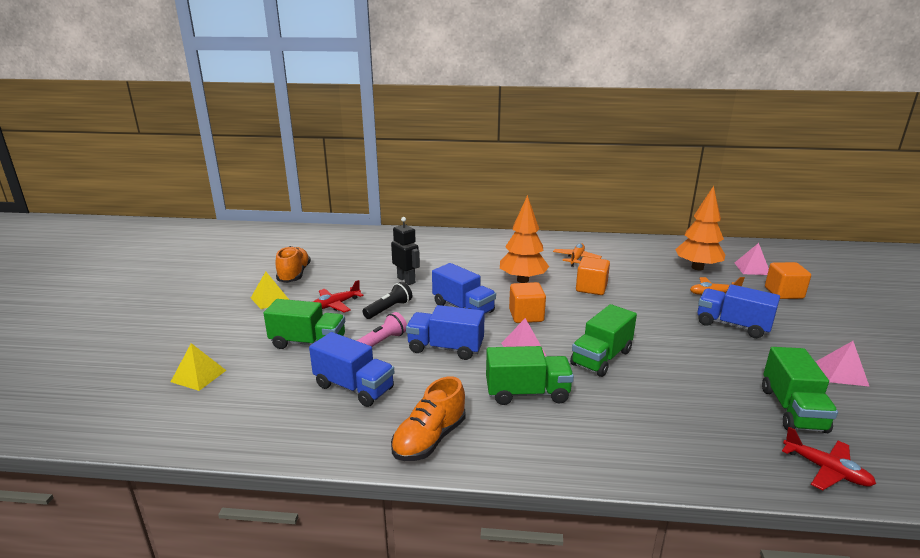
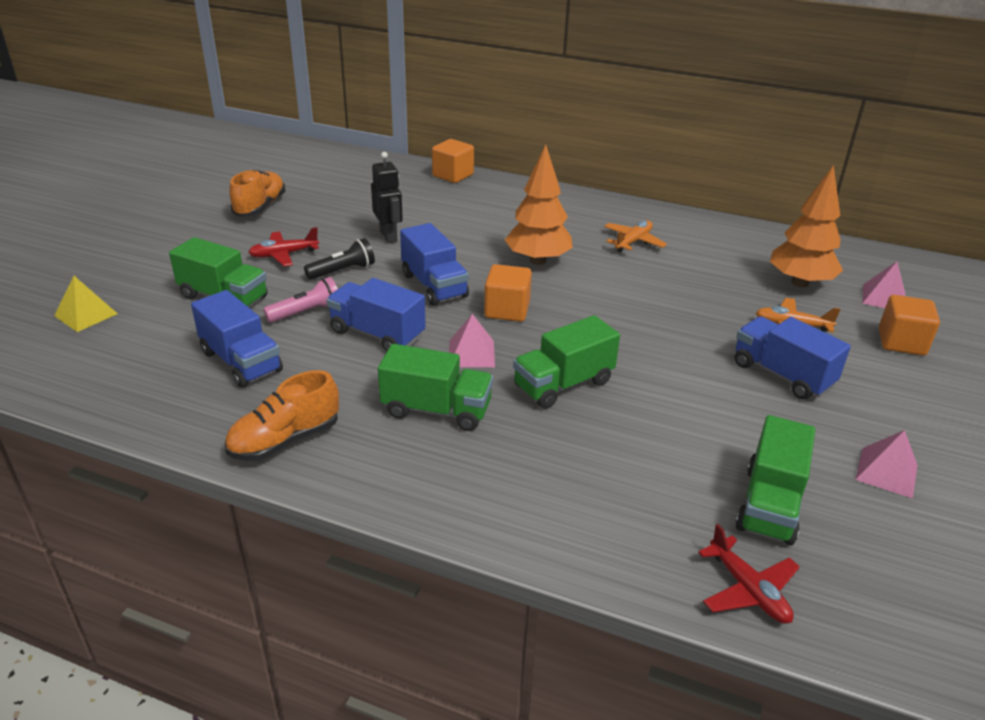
camera: 15 degrees right, 10 degrees up
(270, 299) = (214, 234): yellow pyramid -> none
(591, 288) = (622, 287): orange cube -> orange cube (453, 175)

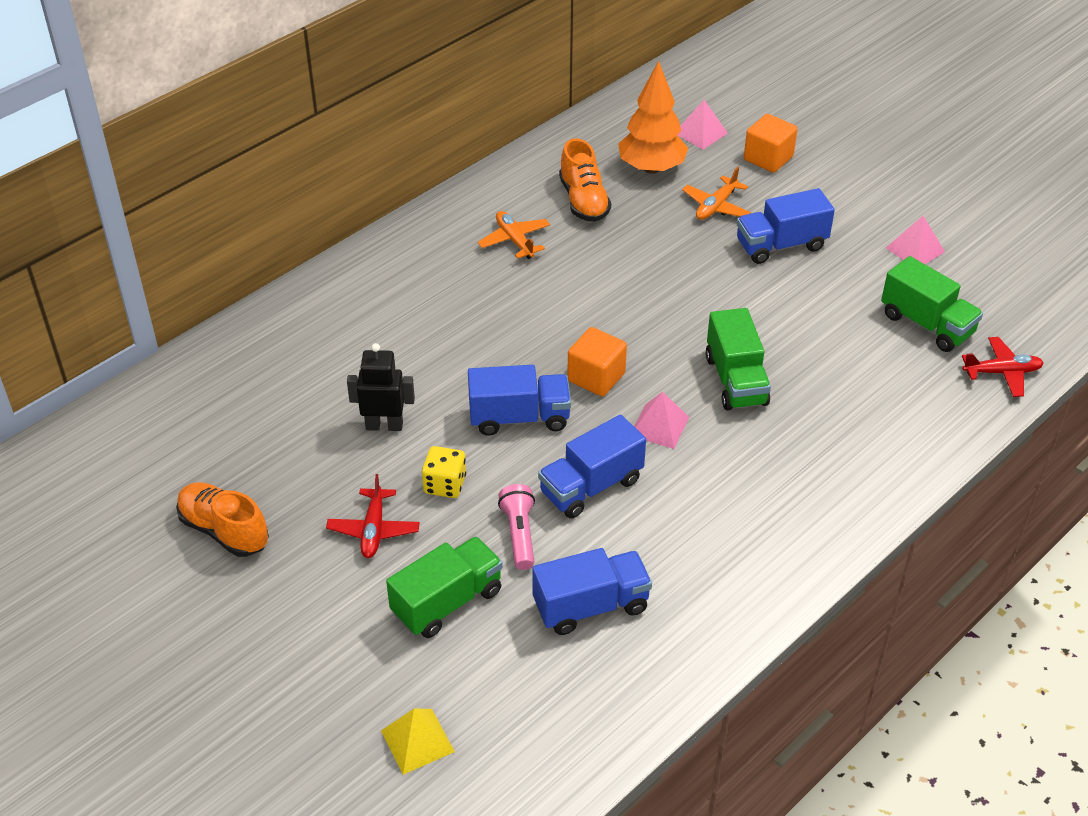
camera: 65 degrees left, 10 degrees up
(285, 440) = (739, 593): orange shoe -> orange shoe (583, 201)
(343, 271) = (445, 484): black flashlight -> yellow dice
(436, 410) = (737, 476): green truck -> none
(453, 175) = (257, 325): orange cube -> none
(537, 260) = (512, 323): orange tree -> none

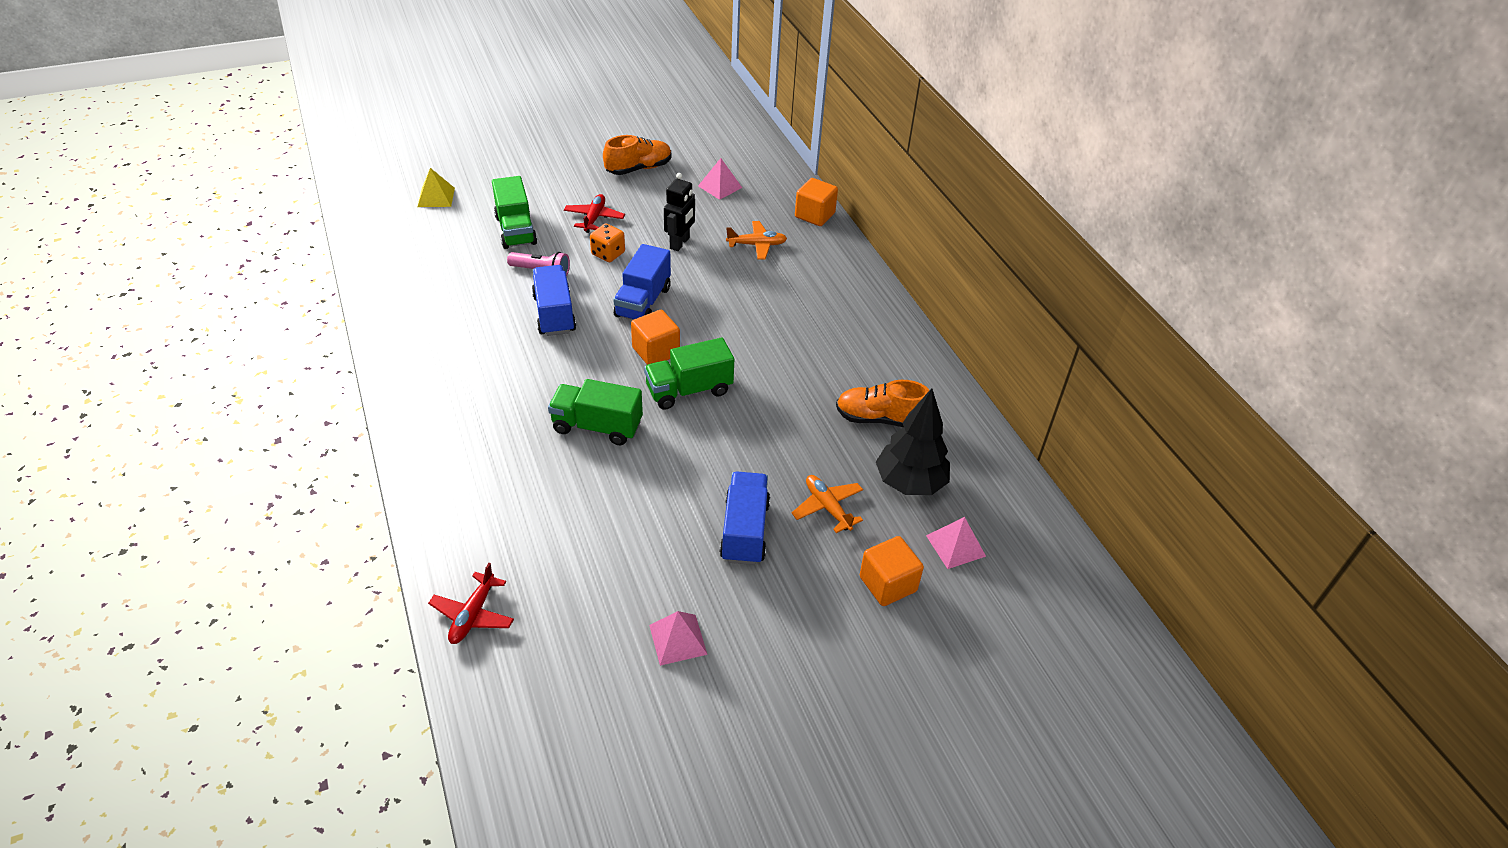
camera: 110 degrees right, 0 degrees up
(258, 325) = (814, 215): none -> orange cube
(373, 530) = (594, 218): red plane -> red plane turned 75 degrees clockwise
(445, 484) = (608, 254): yellow dice -> orange dice
(514, 240) = (844, 359): orange plane -> orange plane (757, 245)
(591, 606) = (460, 282): blue truck -> none
(651, 168) = (910, 483): orange tree -> black tree
(659, 426) = (582, 366): pink pyramid -> pink pyramid (720, 186)
(926, 324) = (571, 590): green truck -> green truck (689, 390)

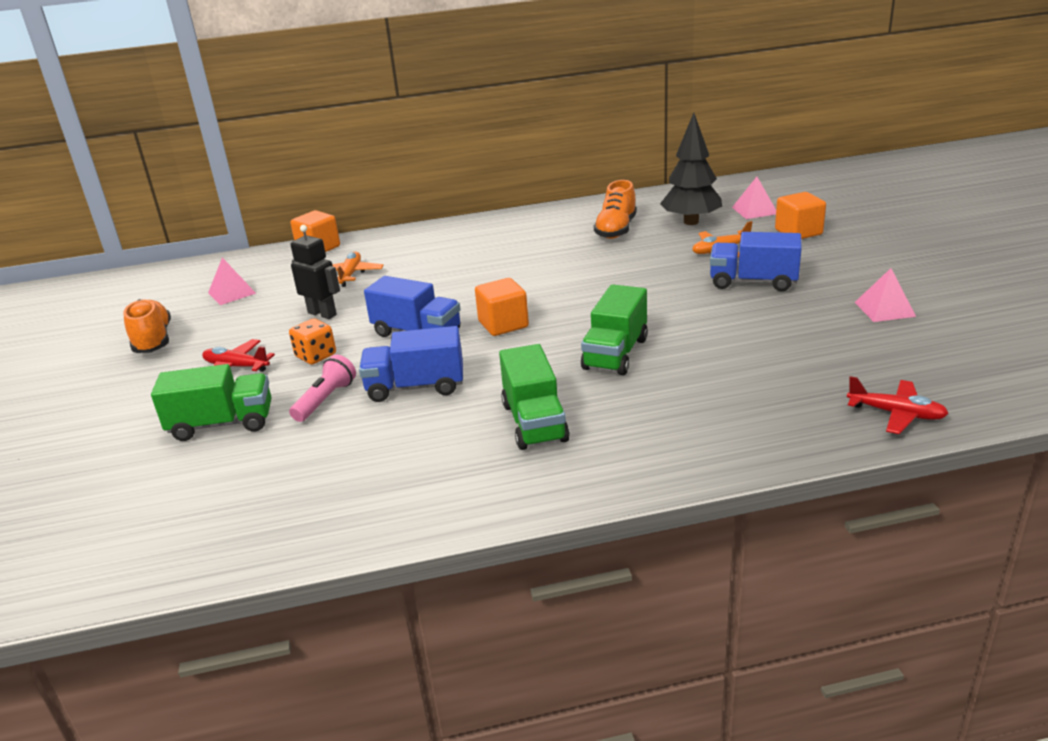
camera: 75 degrees left, 15 degrees down
(436, 197) = (82, 503): yellow pyramid -> none
(689, 390) = (567, 307): green truck -> green truck (534, 422)

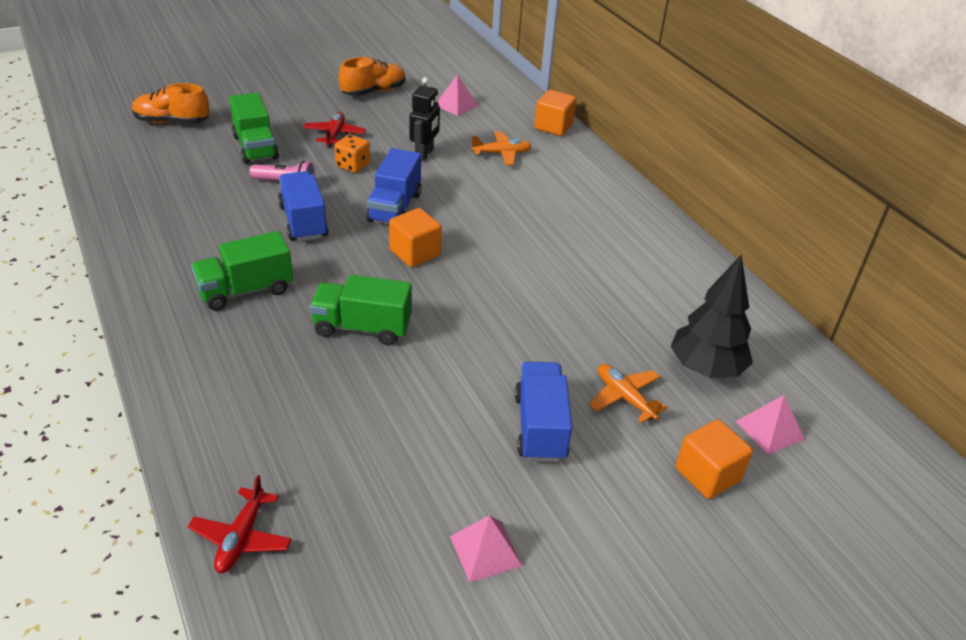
camera: 70 degrees right, 10 degrees up
(616, 230) = (659, 307): orange shoe -> orange shoe (172, 122)

